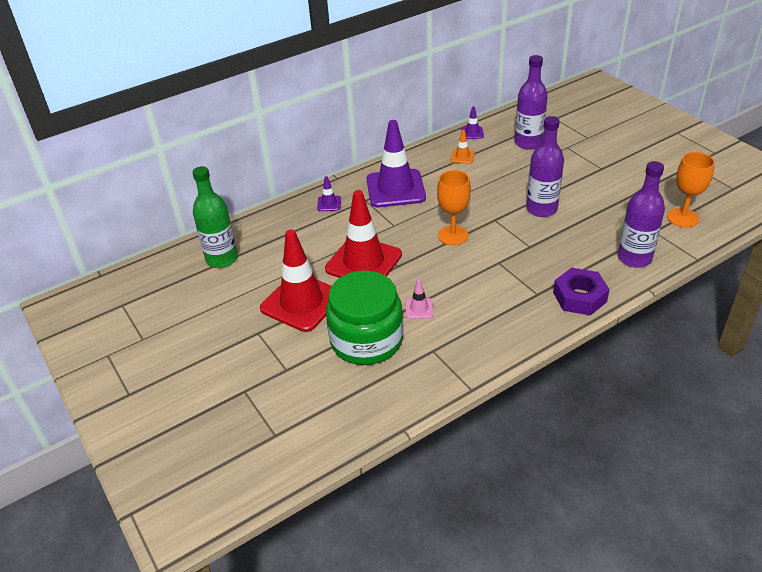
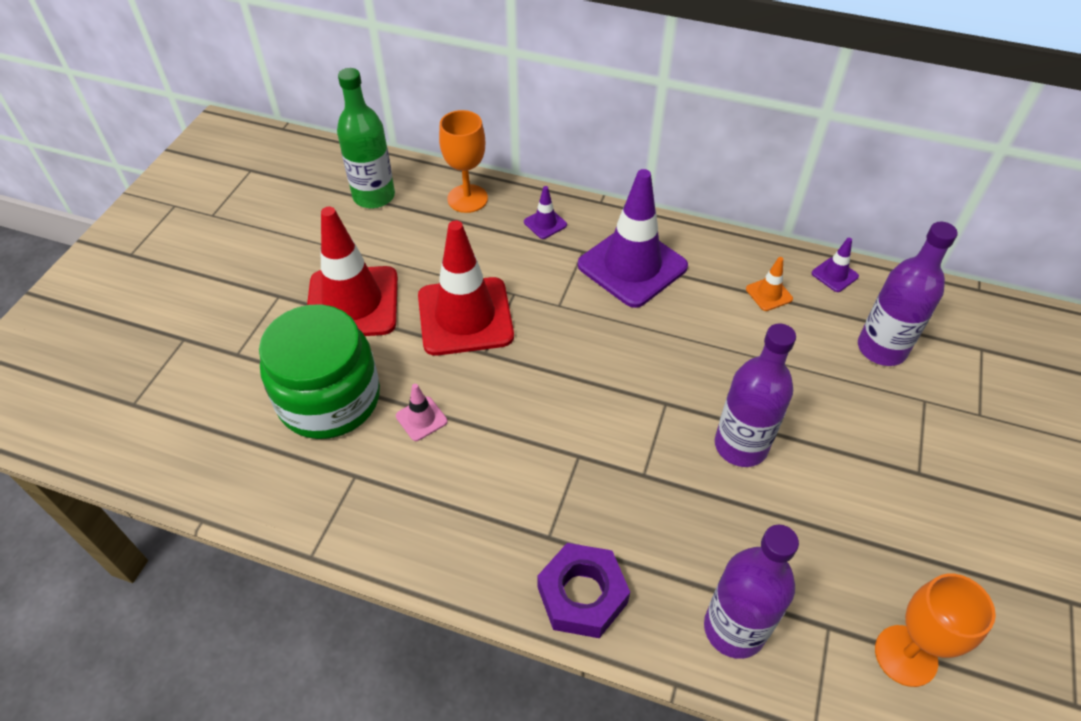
camera: 50 degrees right, 10 degrees up
(453, 235) = (591, 375): orange goblet -> orange goblet (467, 198)

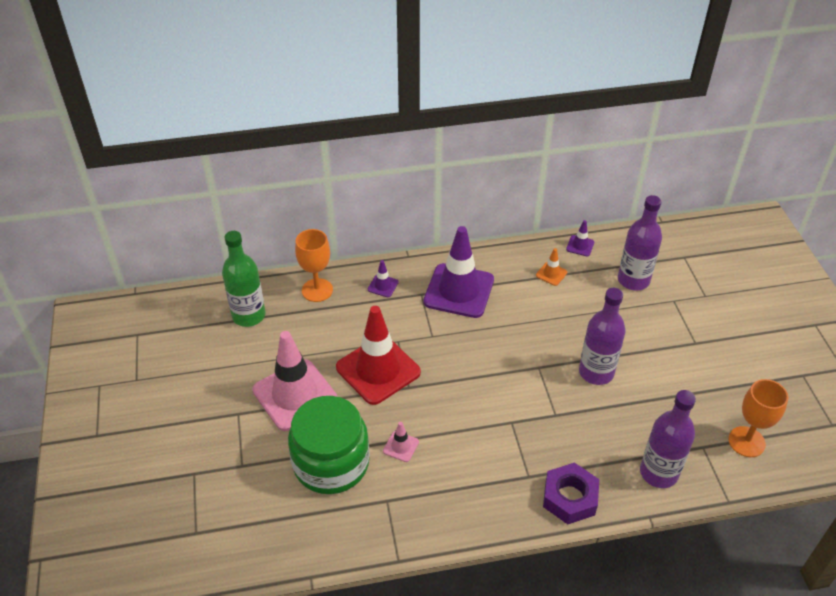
camera: 30 degrees left, 5 degrees down
(352, 303) = (295, 395): red traffic cone -> pink traffic cone

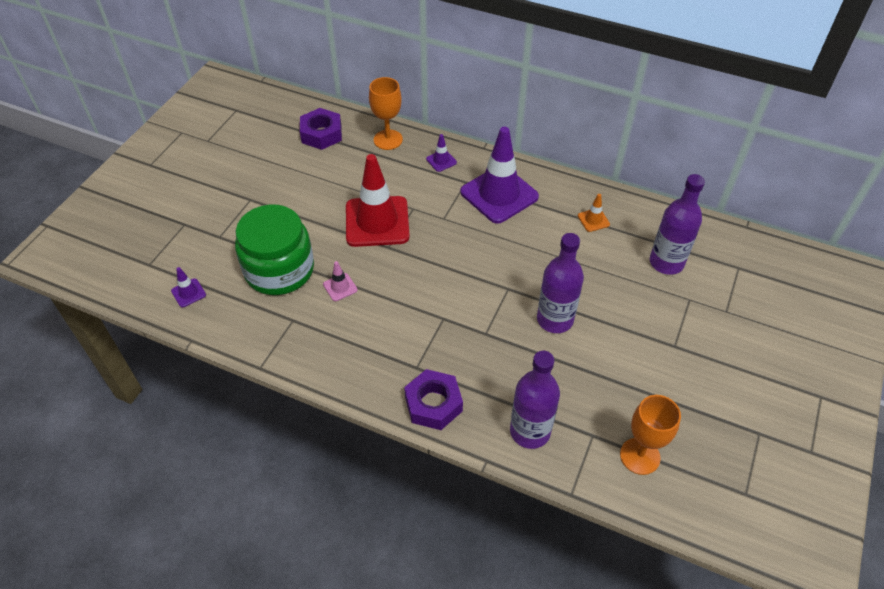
camera: 35 degrees right, 5 degrees up
(249, 315) = (321, 134): green bottle -> purple nut
(295, 395) = (300, 207): pink traffic cone -> none
(580, 246) = (643, 210): purple traffic cone -> purple traffic cone (188, 293)

